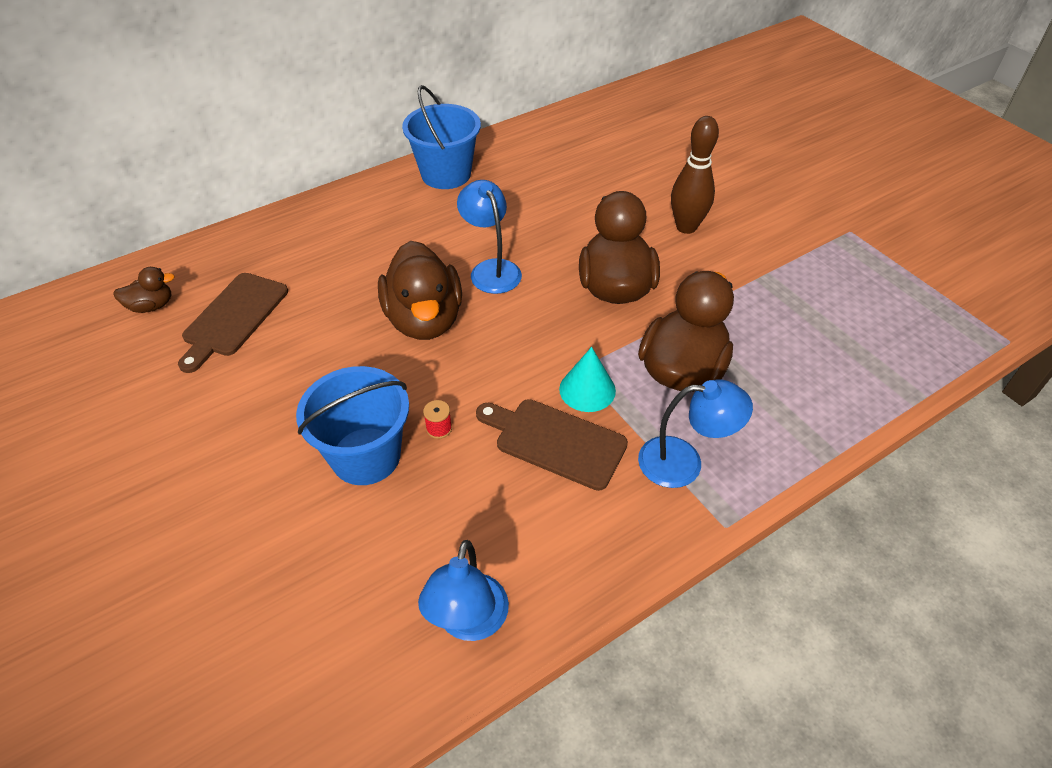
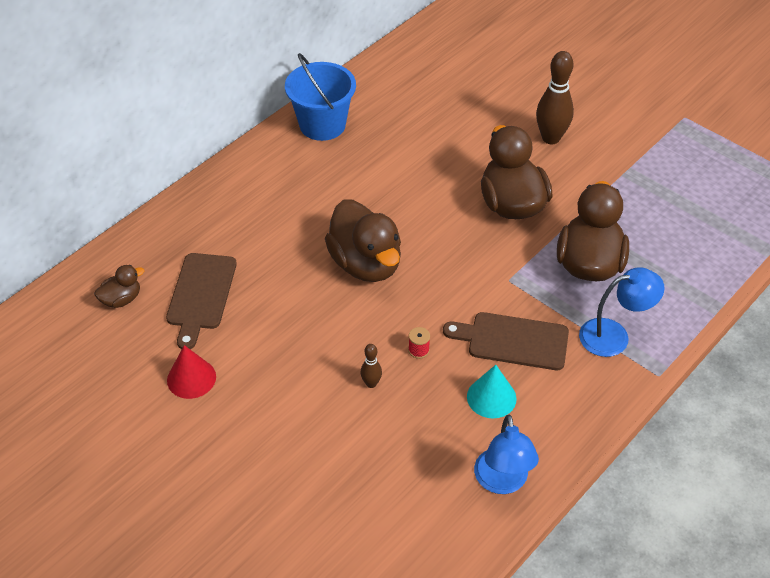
camera: 15 degrees left, 0 degrees up
(173, 405) = (191, 378): none -> red cone
(366, 456) = (371, 383): blue bucket -> brown bowling pin
(491, 269) = (402, 208): blue lamp -> none
(587, 389) = (521, 295): turquoise cone -> turquoise cone (491, 397)

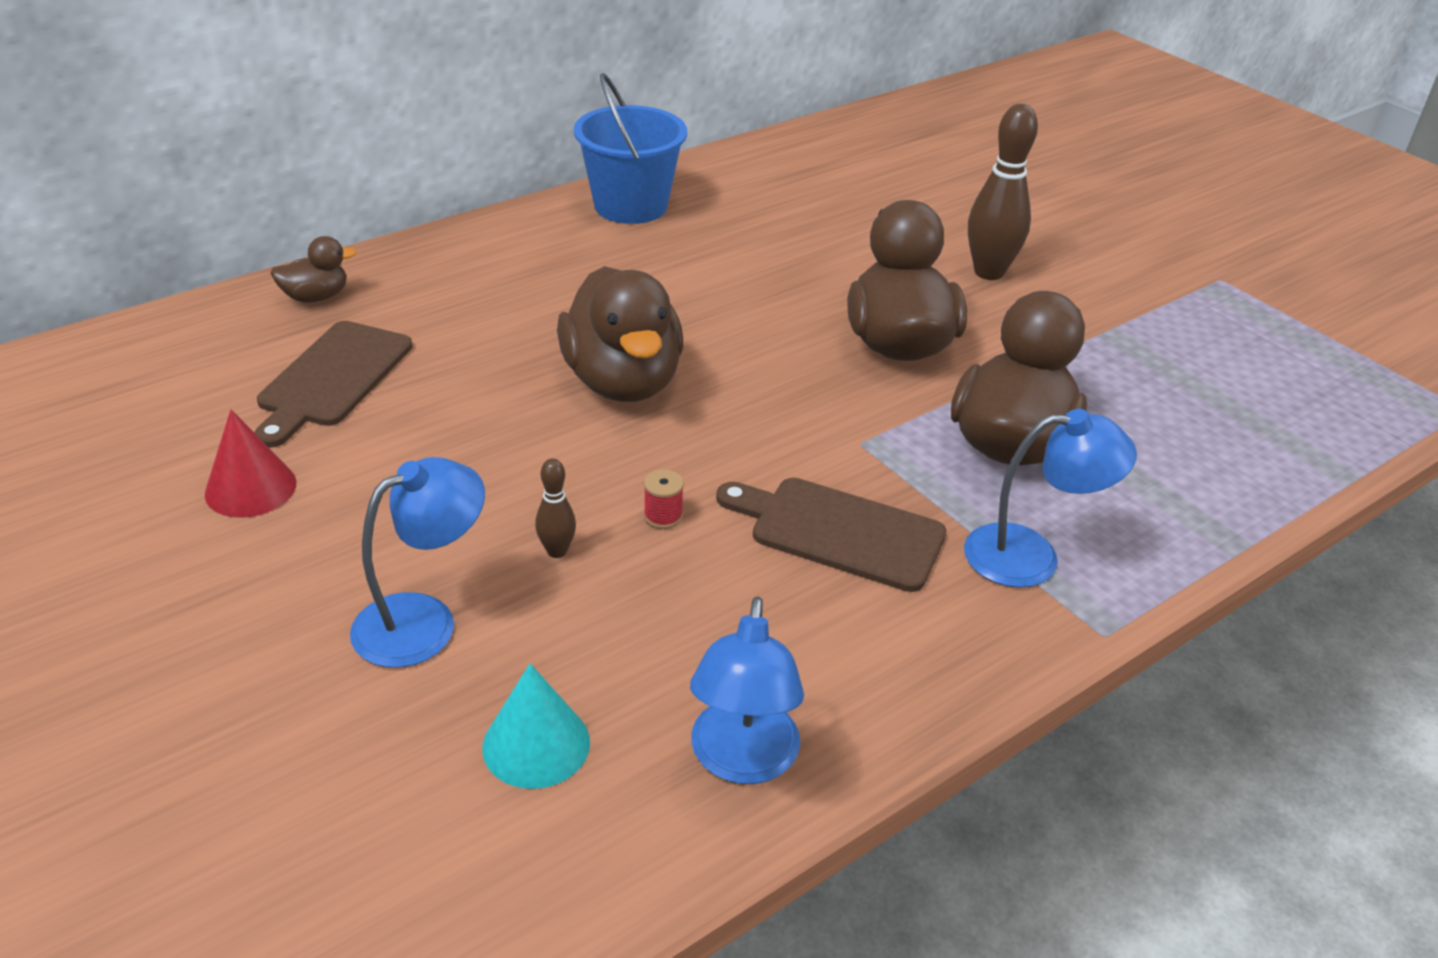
camera: 10 degrees right, 10 degrees down
(121, 299) = (204, 363): brown duck -> brown duck (316, 297)
(319, 439) = (424, 620): none -> blue lamp
(491, 397) = (769, 612): turquoise cone -> turquoise cone (536, 744)

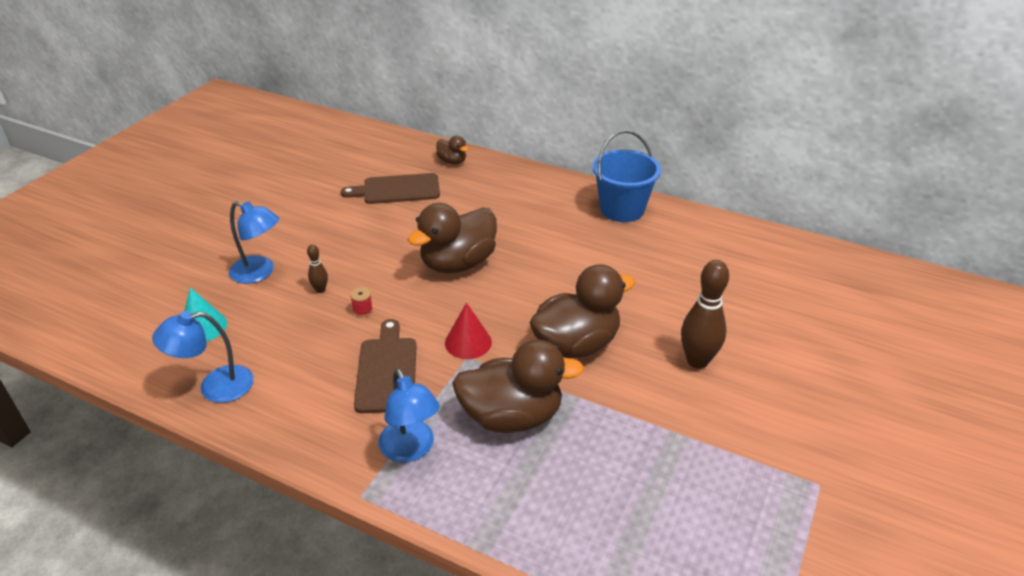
camera: 65 degrees right, 0 degrees up
(250, 488) = (314, 202): red cone -> red cone (468, 342)

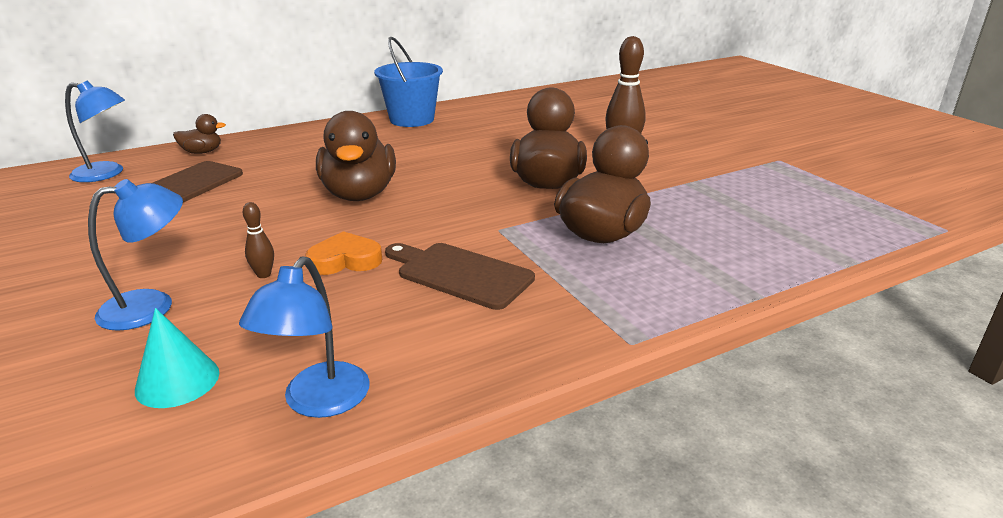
camera: 55 degrees left, 10 degrees down
(363, 311) = (345, 260): red spool -> orange heart
(411, 450) = (592, 294): blue lamp -> blue lamp (107, 174)
(468, 342) = (478, 223): red cone -> none

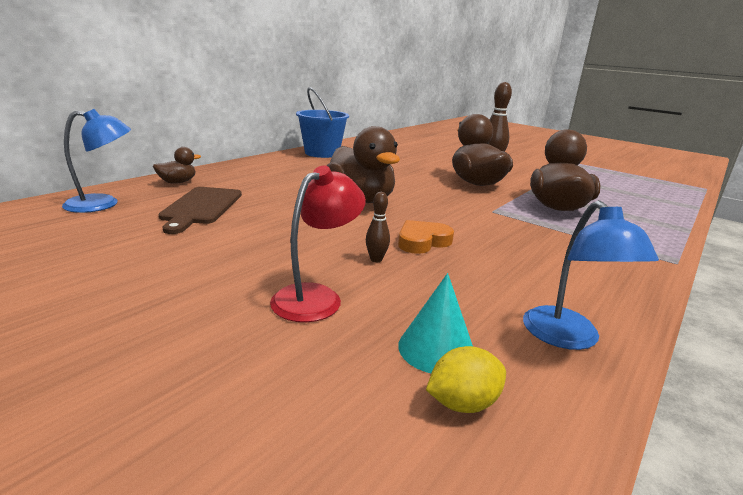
camera: 25 degrees left, 5 degrees down
(124, 434) = (462, 403): none -> yellow lemon
(152, 306) = (316, 297): blue lamp -> red lamp
(460, 274) = (515, 239): brown cutting board -> none

